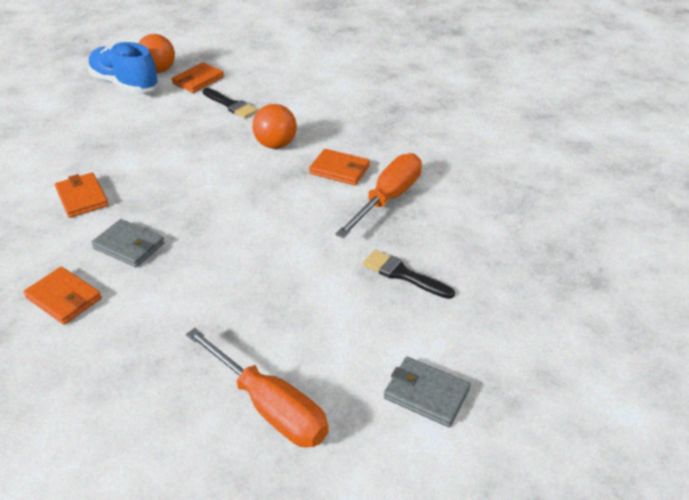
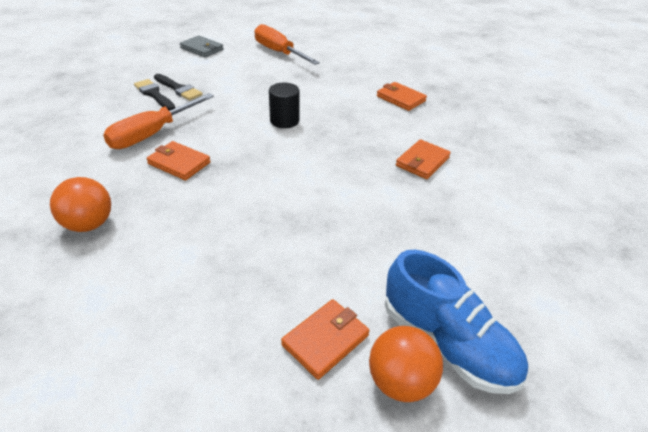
camera: 175 degrees left, 0 degrees up
(82, 197) = (422, 162): orange wallet -> orange wallet turned 60 degrees clockwise
(129, 246) = (367, 122): grey wallet -> none
(230, 105) = (277, 271): black brush -> black brush (154, 94)
(239, 235) = (284, 121): none -> black cylinder
(276, 145) = (233, 198): orange ball -> orange ball (89, 224)

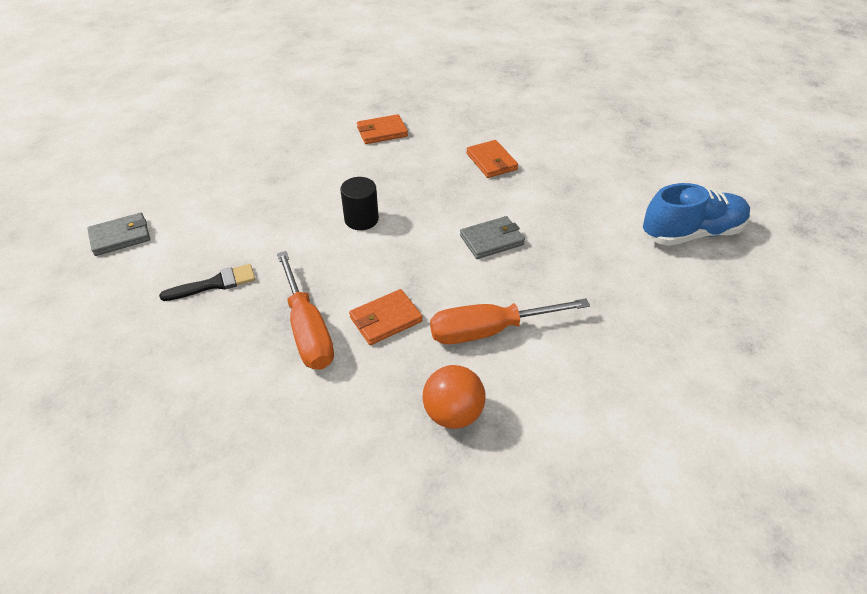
camera: 60 degrees left, 5 degrees up
(154, 94) = (209, 309): black brush -> none
(279, 52) = (202, 176): orange screwdriver -> orange screwdriver (490, 330)
(311, 190) = (492, 240): none -> grey wallet
(325, 340) = (669, 290): orange wallet -> none
(400, 381) = (715, 267): orange ball -> none

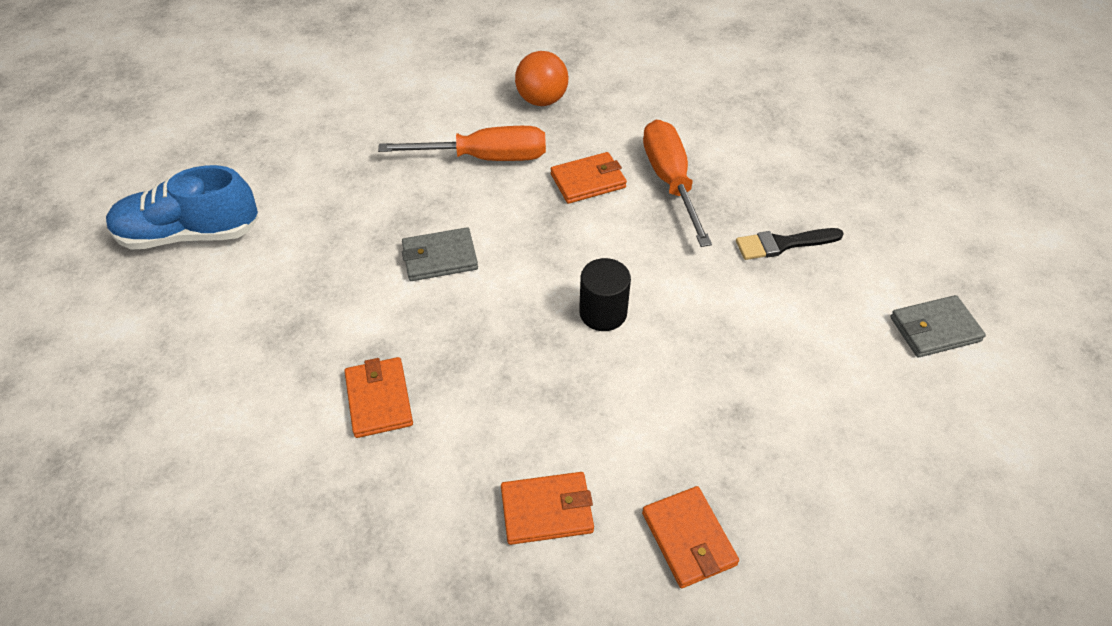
camera: 170 degrees left, 5 degrees up
(308, 130) = (688, 539): none -> orange wallet

